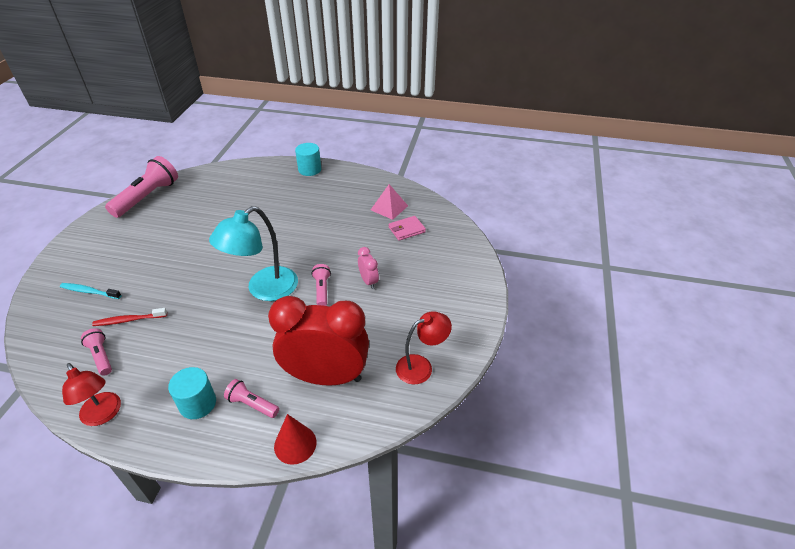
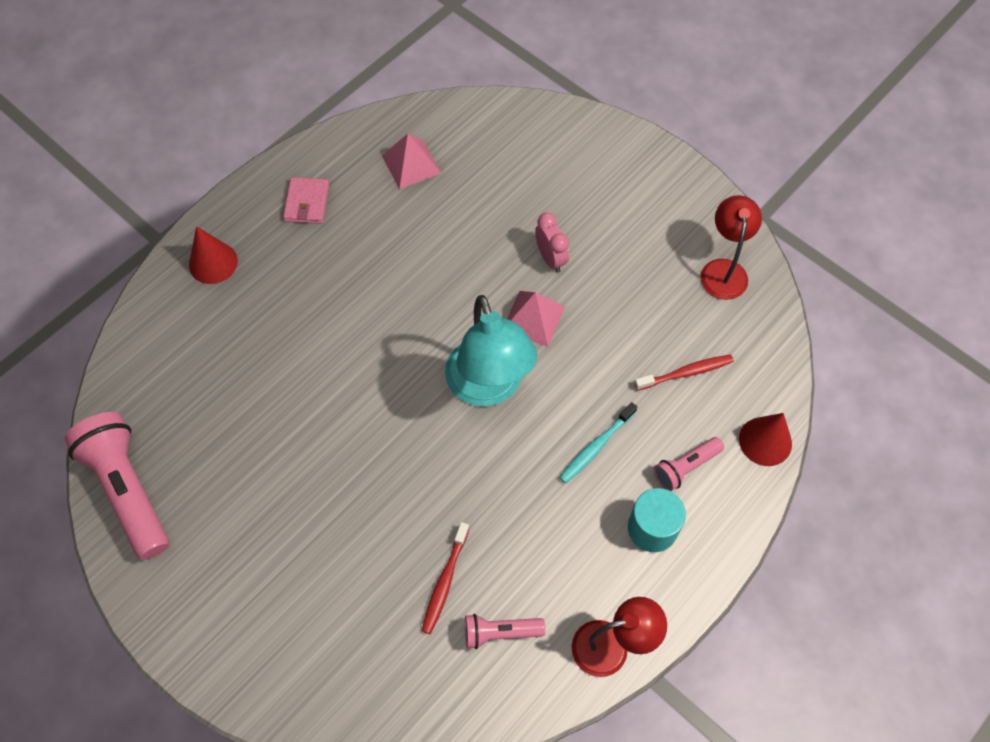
camera: 60 degrees left, 20 degrees up
(89, 292) = (341, 628): turquoise toothbrush -> turquoise toothbrush (596, 446)
(283, 173) = (213, 263): none -> red cone
(309, 169) = (232, 222): turquoise cylinder -> none
(322, 290) = (533, 318): pink flashlight -> pink pyramid
(326, 376) = (685, 373): red clock -> red toothbrush
(368, 281) = (550, 258): pink clock -> pink clock turned 60 degrees clockwise
(406, 230) = (475, 167): pink wallet -> pink wallet (307, 202)

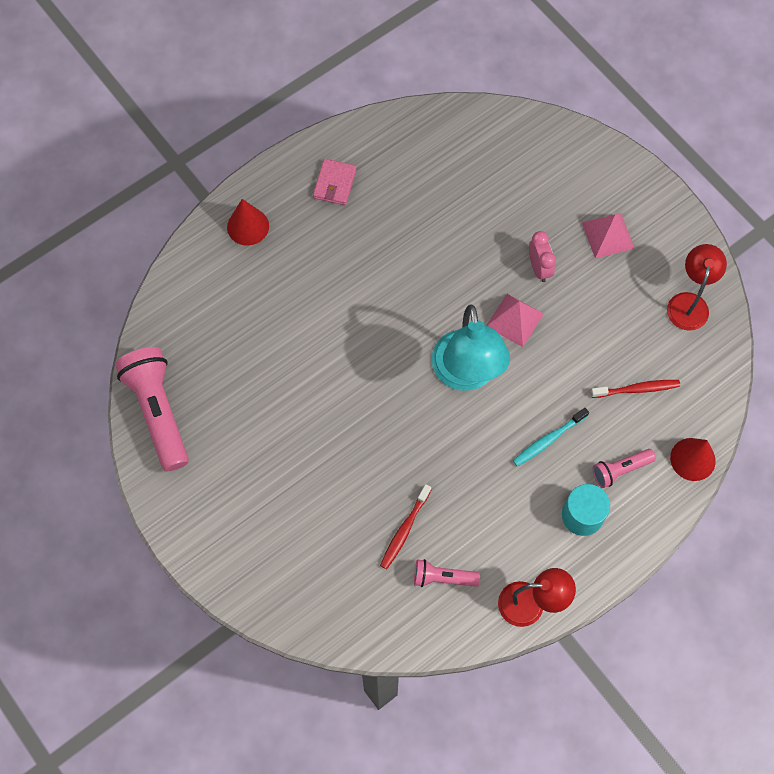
camera: 10 degrees right, 5 degrees up
(411, 164) = (430, 161): pink pyramid -> pink pyramid (608, 235)

